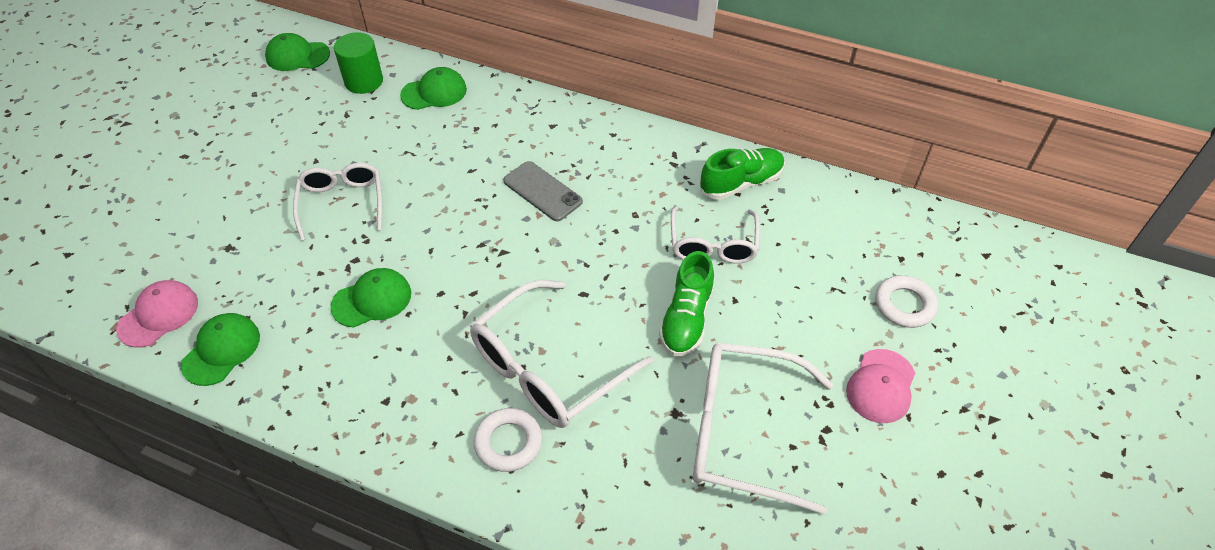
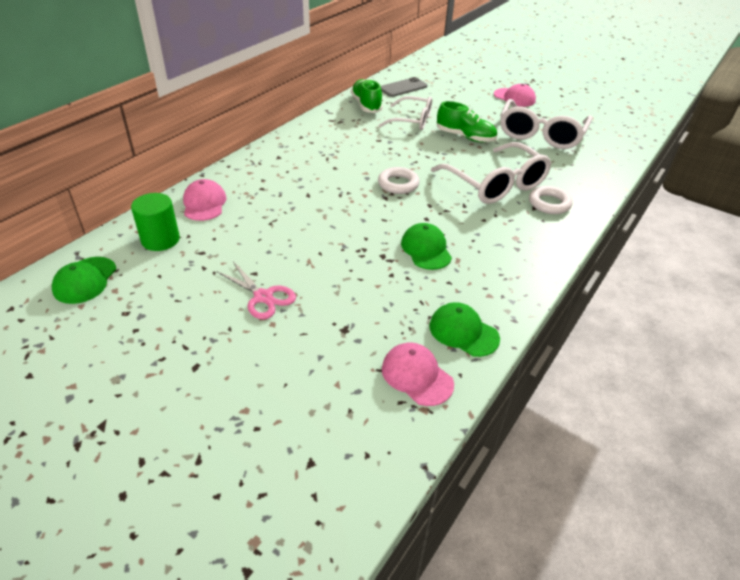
camera: 80 degrees left, 10 degrees down
(277, 176) = (263, 297): none -> pink scissors
(342, 203) = (316, 259): white glasses -> none
(434, 92) = (204, 203): green cap -> pink cap
(542, 191) = (344, 168): grey phone -> grey phone (403, 88)
(904, 305) = (466, 83): white ring -> white ring (398, 184)

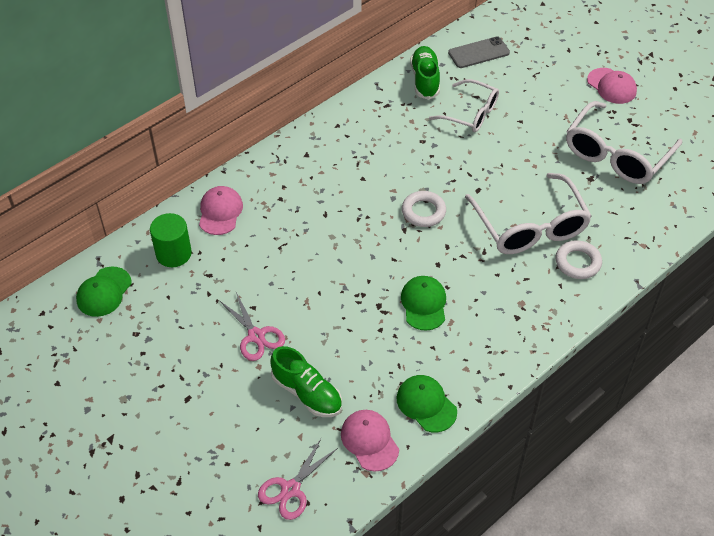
camera: 15 degrees right, 10 degrees up
(342, 443) = (291, 489): none -> pink scissors
(465, 137) = (524, 148): green shoe -> green shoe (307, 393)

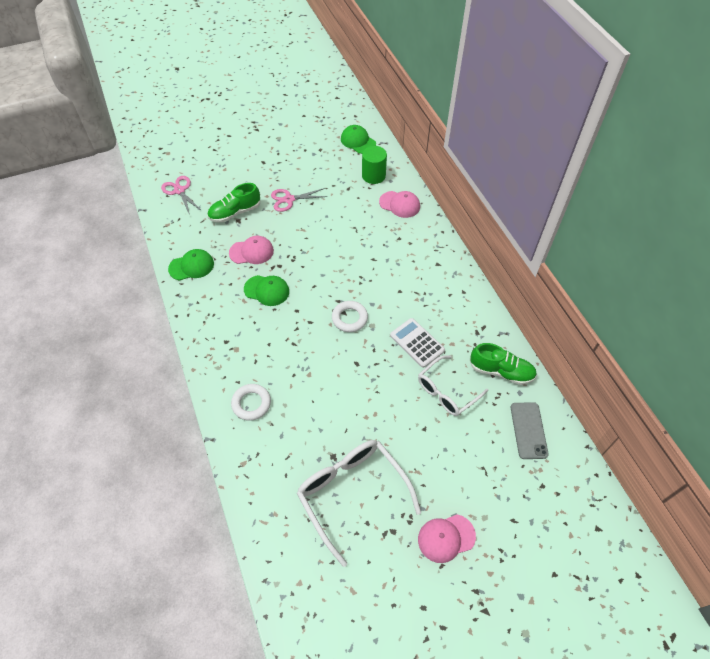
camera: 110 degrees right, 5 degrees up
(369, 441) = (185, 232): pink cap -> pink cap (251, 252)
(425, 148) = (417, 343): none -> white calculator
(530, 226) = (302, 385): white glasses -> none

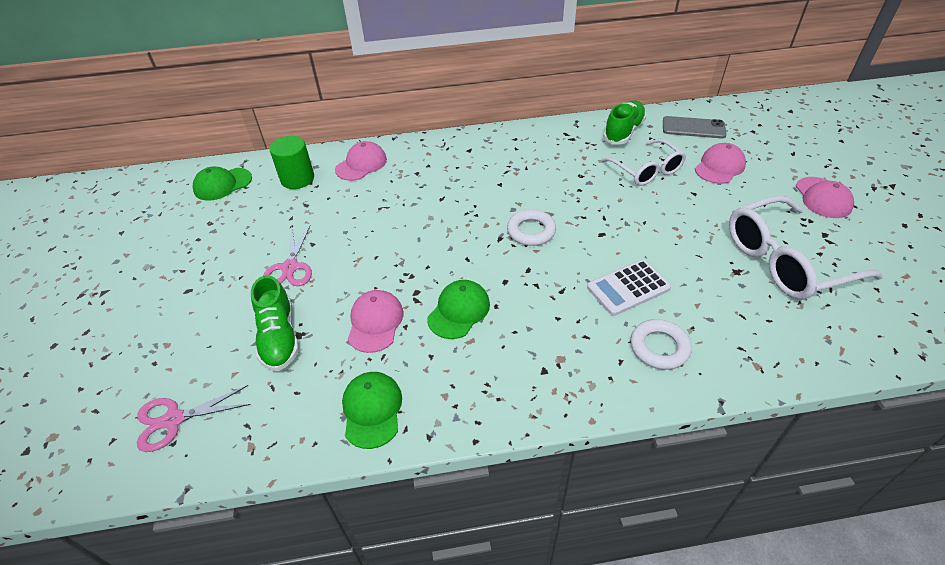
camera: 75 degrees left, 10 degrees down
(417, 343) = (579, 181): white calculator -> white calculator (628, 288)
(469, 451) = (719, 167): none -> pink cap

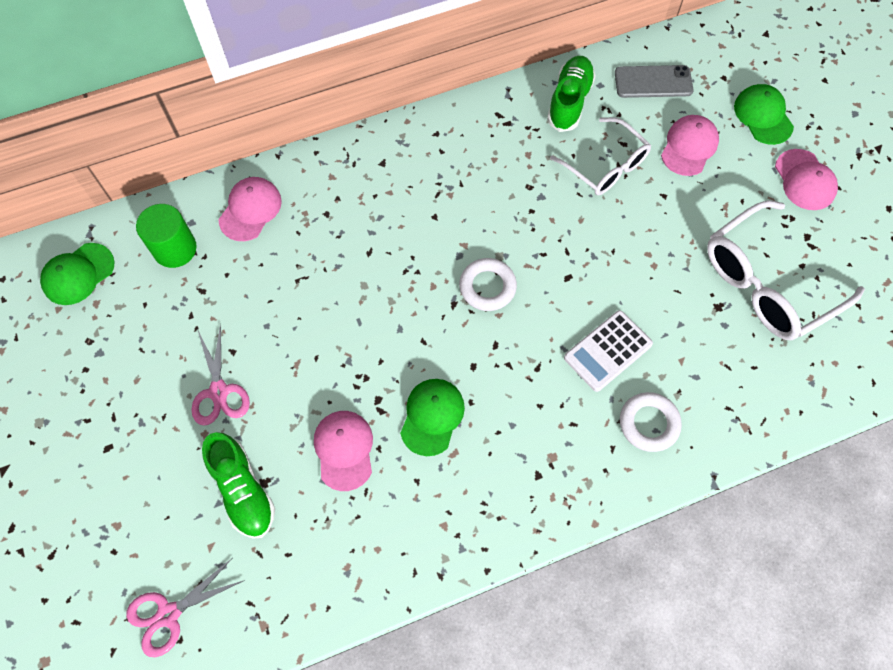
camera: 15 degrees left, 20 degrees up
(372, 410) = (374, 558): green cap -> green cap (763, 116)

